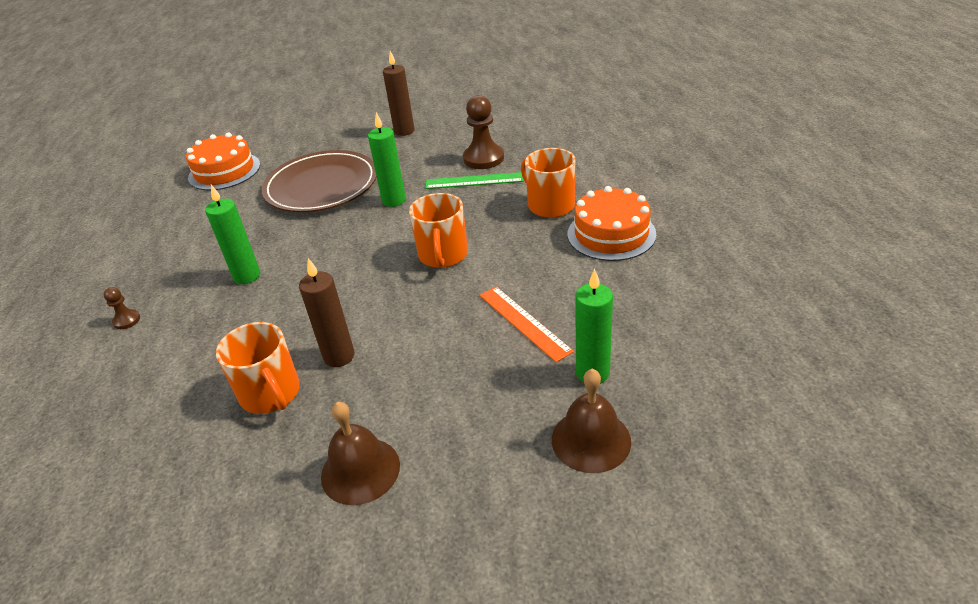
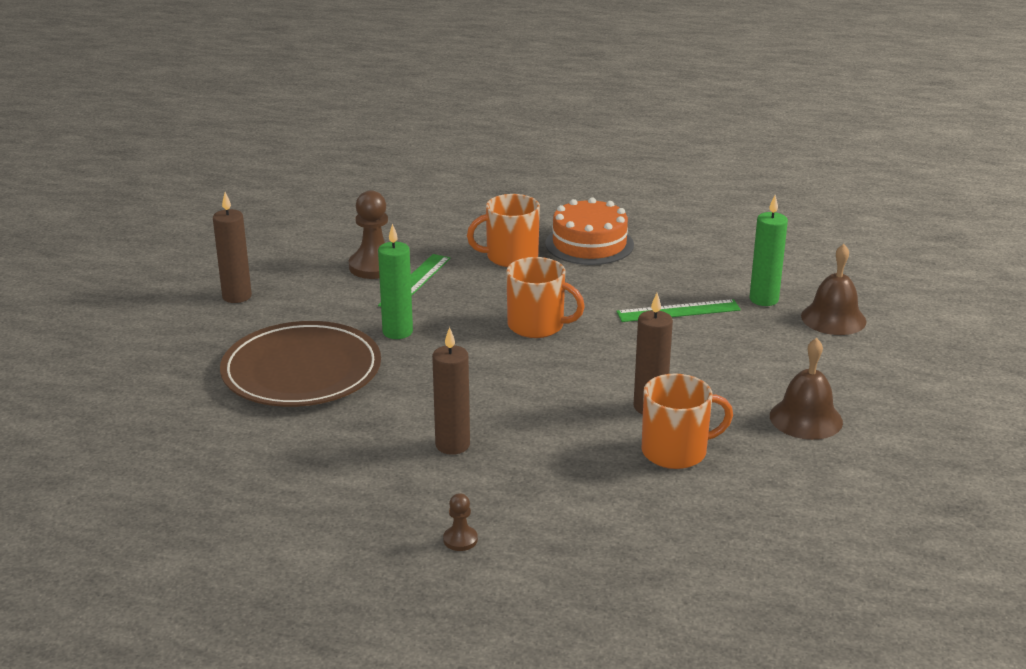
camera: 70 degrees left, 10 degrees down
(224, 171) = (154, 438): orange cake -> none
(247, 276) = (452, 445): green candle -> brown candle
(523, 322) = (678, 311): orange ruler -> green ruler

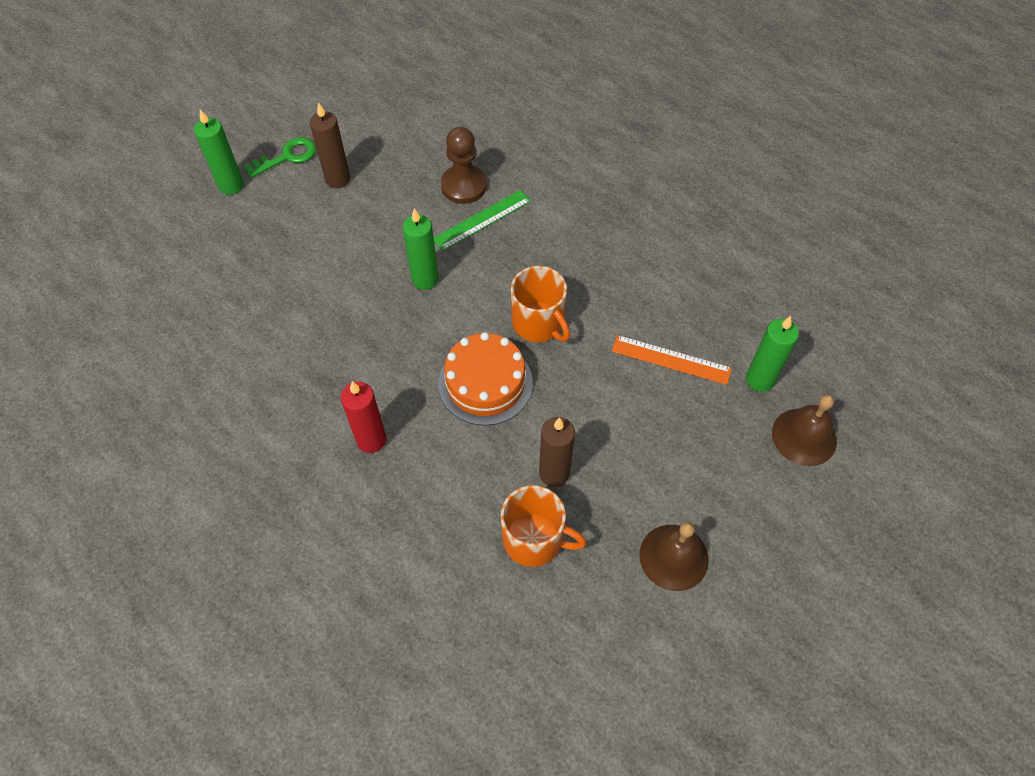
camera: 30 degrees right, 30 degrees up
(119, 331) = (231, 185): none -> green candle
(164, 297) = (287, 157): none -> green key
(301, 371) = (324, 294): brown plate -> none
(452, 445) = (371, 440): brown candle -> red candle
(460, 540) = (302, 552): brown pawn -> none
(510, 257) = (581, 221): orange mug -> none
(589, 244) = (661, 232): orange cake -> orange cake (485, 383)
(678, 311) = (671, 360): green ruler -> orange ruler

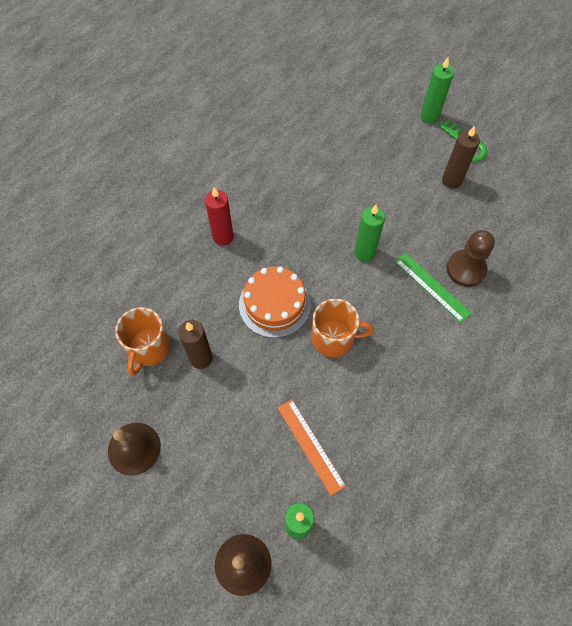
camera: 85 degrees right, 5 degrees up
(539, 323) = (334, 338): orange mug -> orange mug turned 135 degrees counterclockwise
(671, 360) = (310, 446): orange ruler -> orange ruler turned 45 degrees counterclockwise

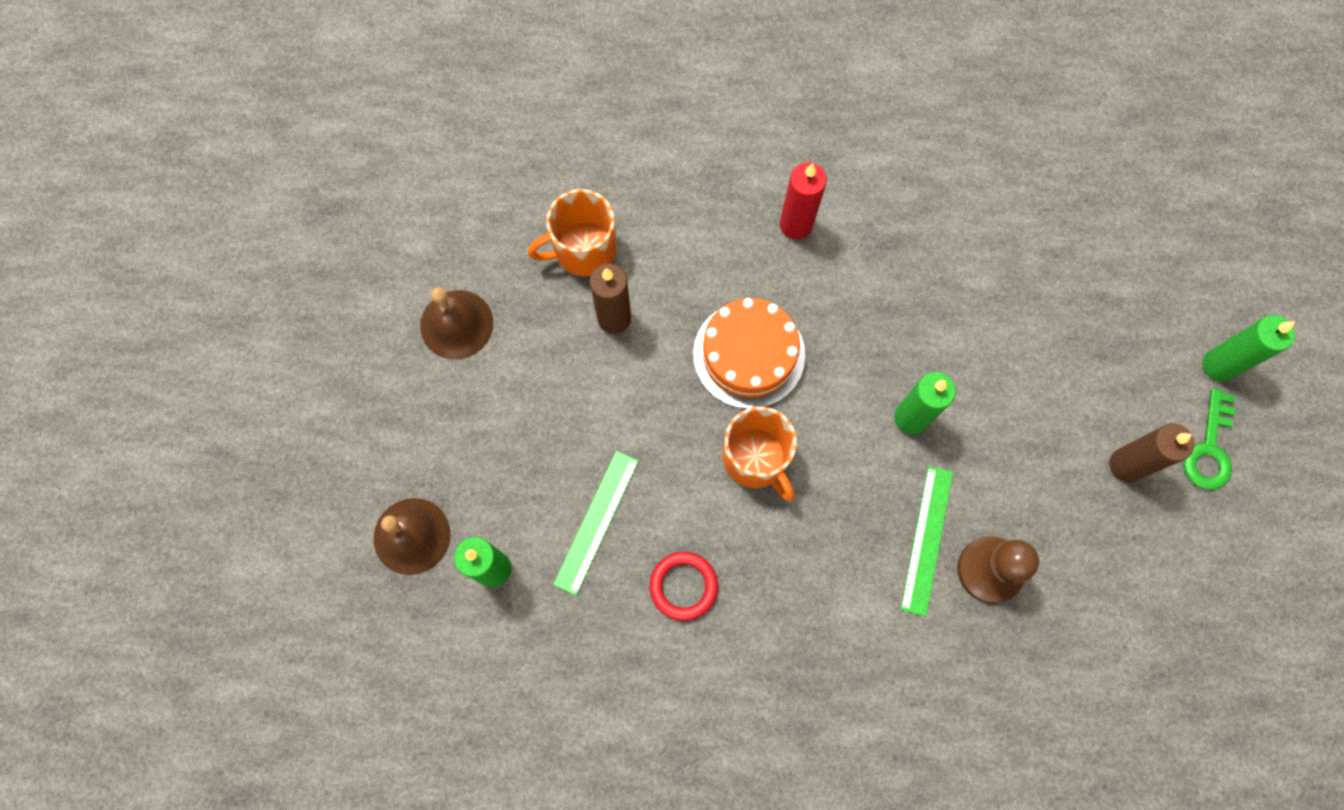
camera: 55 degrees right, 10 degrees up
(310, 446) = (596, 522): orange ruler -> green ruler
(379, 422) = (683, 586): none -> red ring

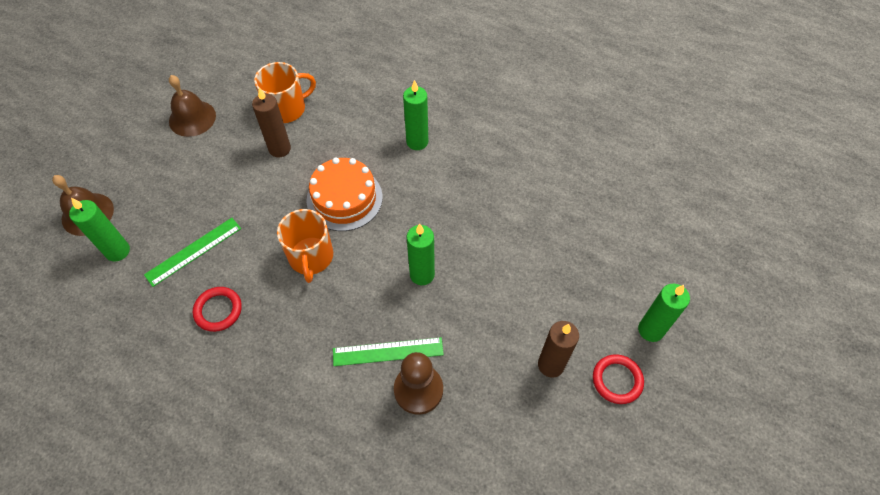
camera: 25 degrees right, 15 degrees down
(583, 249) = (287, 108): orange mug -> orange mug turned 150 degrees clockwise
(796, 224) = (417, 142): red candle -> green candle
(927, 540) = (388, 352): green ruler -> green ruler turned 45 degrees clockwise
(1209, 448) = (617, 380): green key -> red ring

